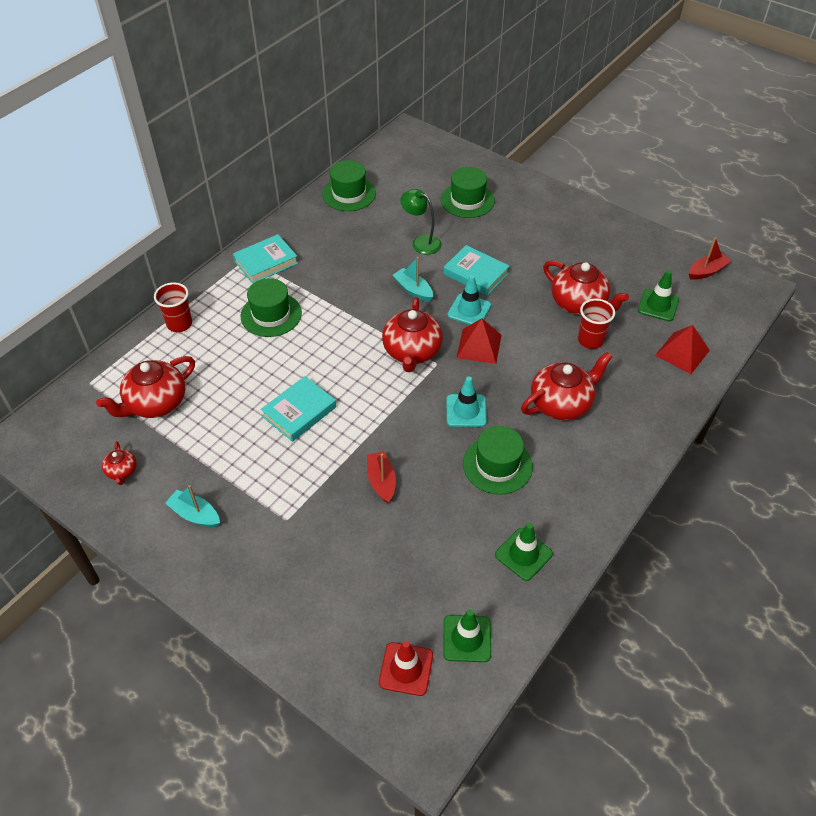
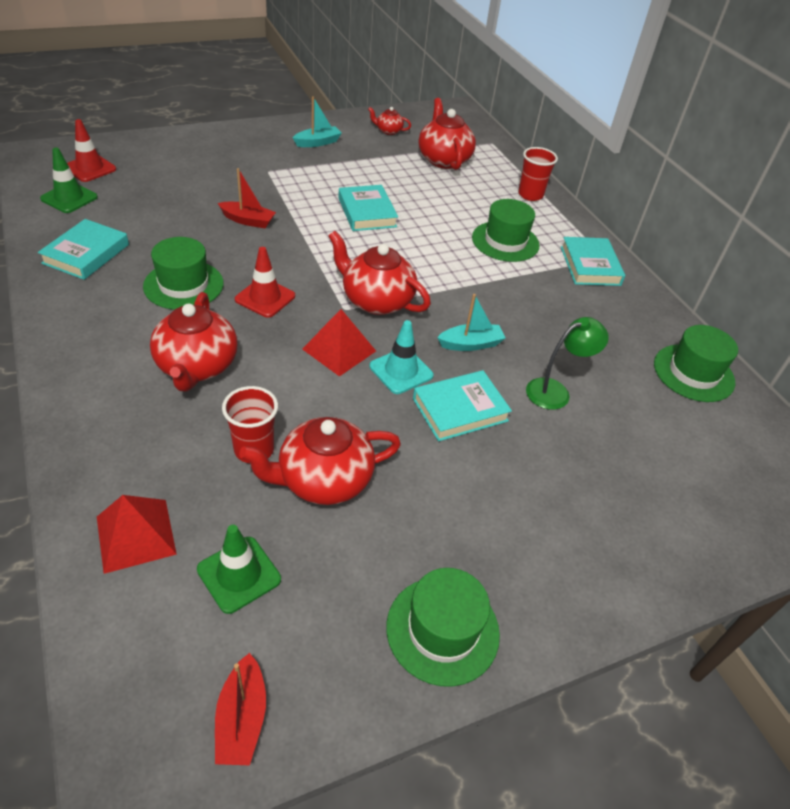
camera: 115 degrees right, 5 degrees down
(466, 411) = (265, 298): turquoise traffic cone -> red traffic cone
(467, 200) = (626, 484): green hat -> green hat (442, 630)
(523, 554) = (86, 254): green traffic cone -> turquoise book

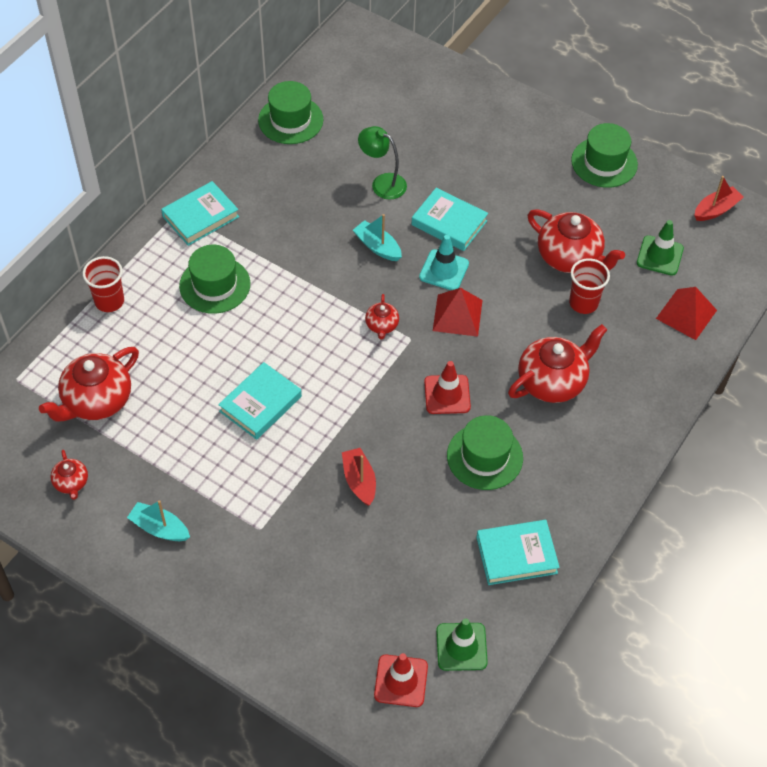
camera: 120 degrees left, 10 degrees up
(376, 300) = (382, 326): red teapot -> red teapot, size x0.50

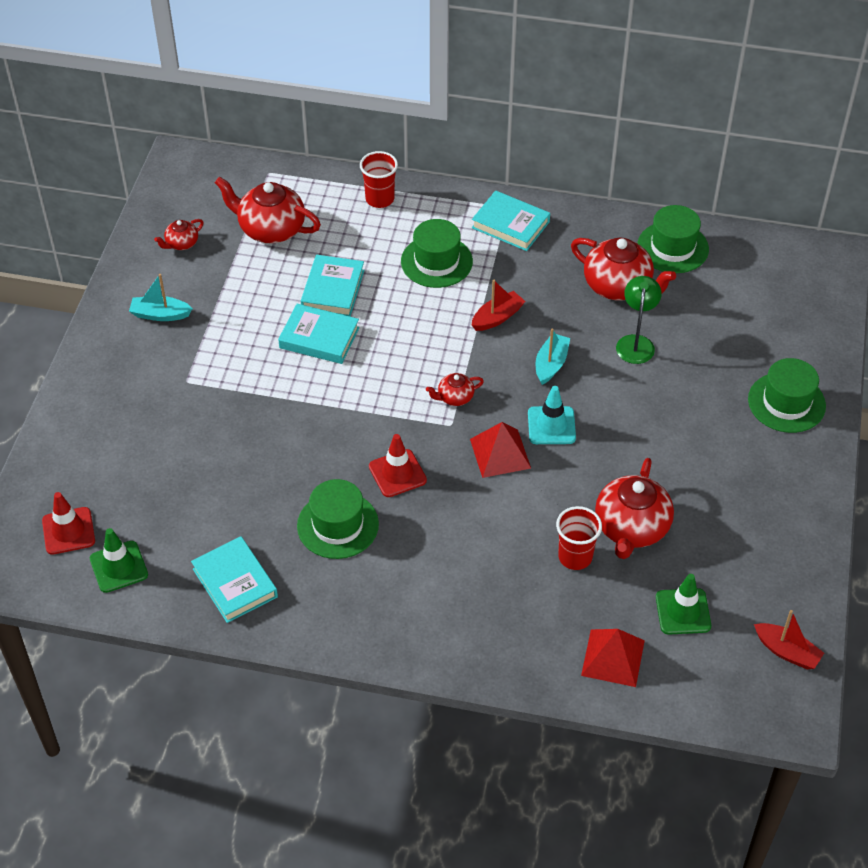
camera: 70 degrees right, 5 degrees down
(159, 528) = (160, 314): turquoise boat -> turquoise boat turned 90 degrees counterclockwise
(359, 481) = (267, 436): red boat -> red boat (497, 317)
(449, 223) = (616, 412): turquoise book -> turquoise book (333, 290)
(552, 381) = (457, 557): red teapot -> red teapot (618, 286)
(604, 162) = (789, 524): green hat -> green hat (786, 402)

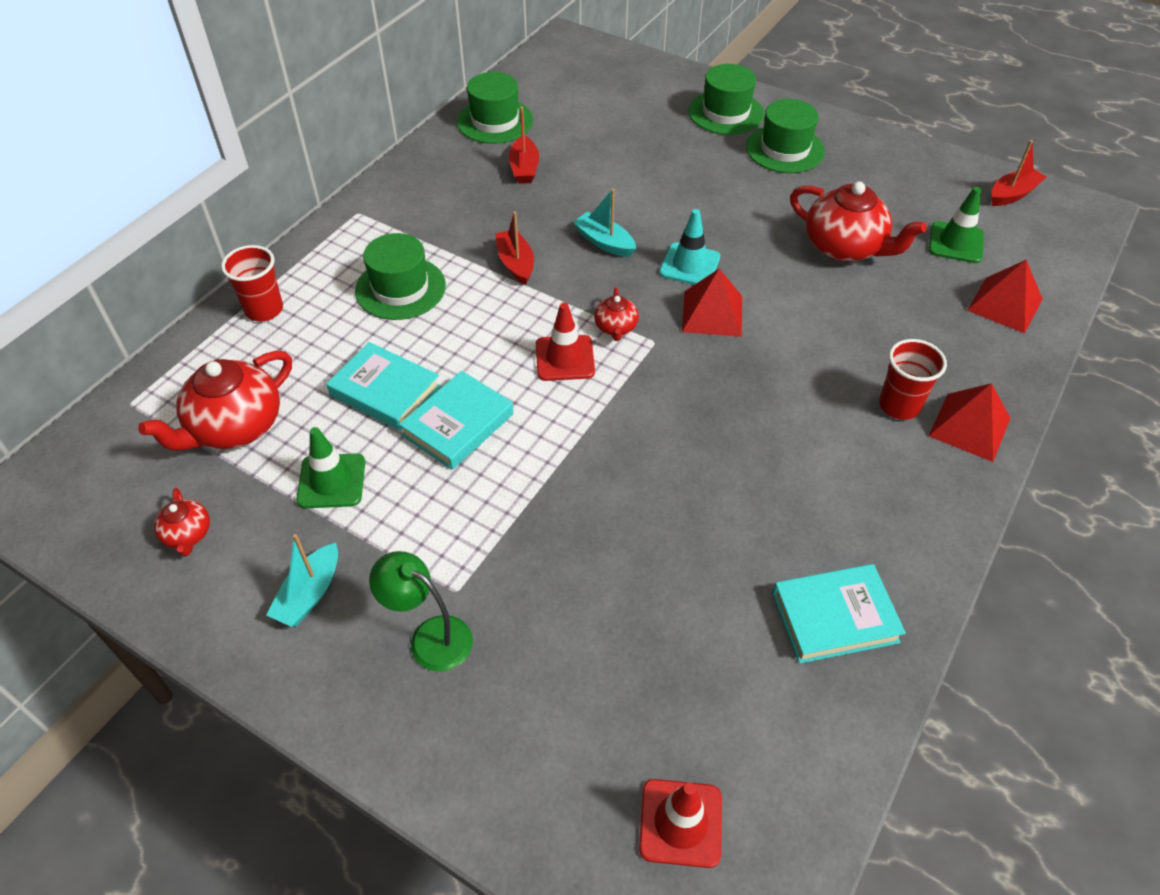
camera: 70 degrees left, 0 degrees up
(119, 567) = (770, 762): green traffic cone -> green traffic cone (331, 481)
(338, 525) = (770, 483): green hat -> green hat (785, 149)
(397, 473) = (709, 406): red traffic cone -> red traffic cone (565, 358)
(448, 644) = (969, 427): none -> red pyramid
(510, 225) = (385, 217): turquoise book -> none
(575, 557) = (871, 296): red cup -> red cup (899, 406)
(618, 286) = (524, 168): red teapot -> red boat
(636, 343) = (606, 178): green lamp -> green lamp (430, 637)

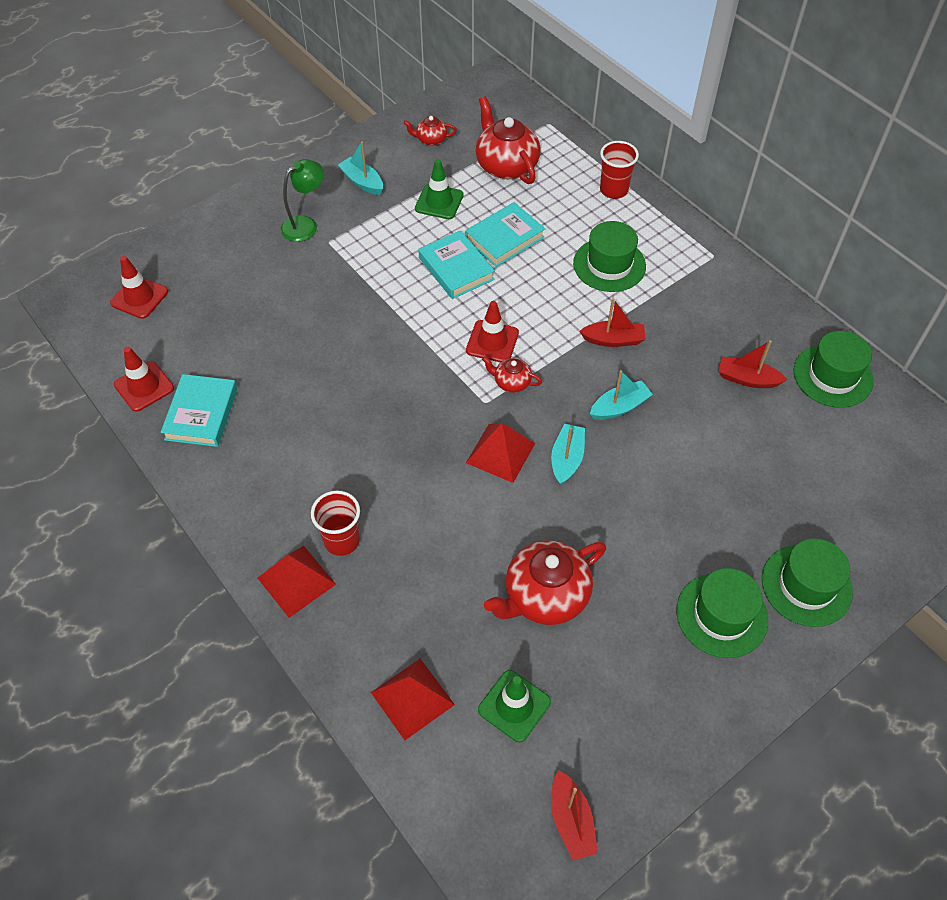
camera: 110 degrees right, 5 degrees up
(689, 265) = (567, 459): turquoise traffic cone -> turquoise boat
(836, 717) = (144, 386): none -> red traffic cone

